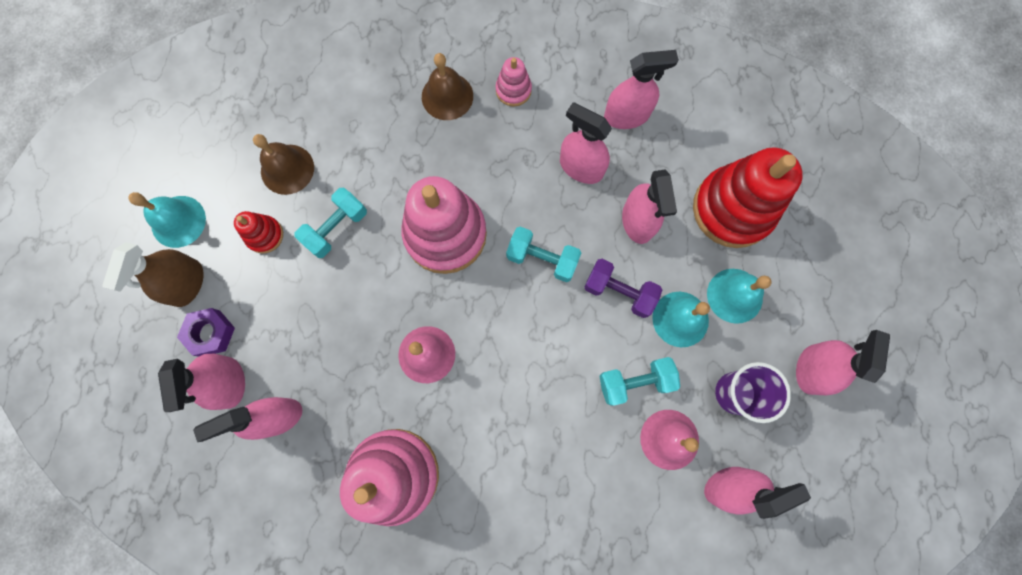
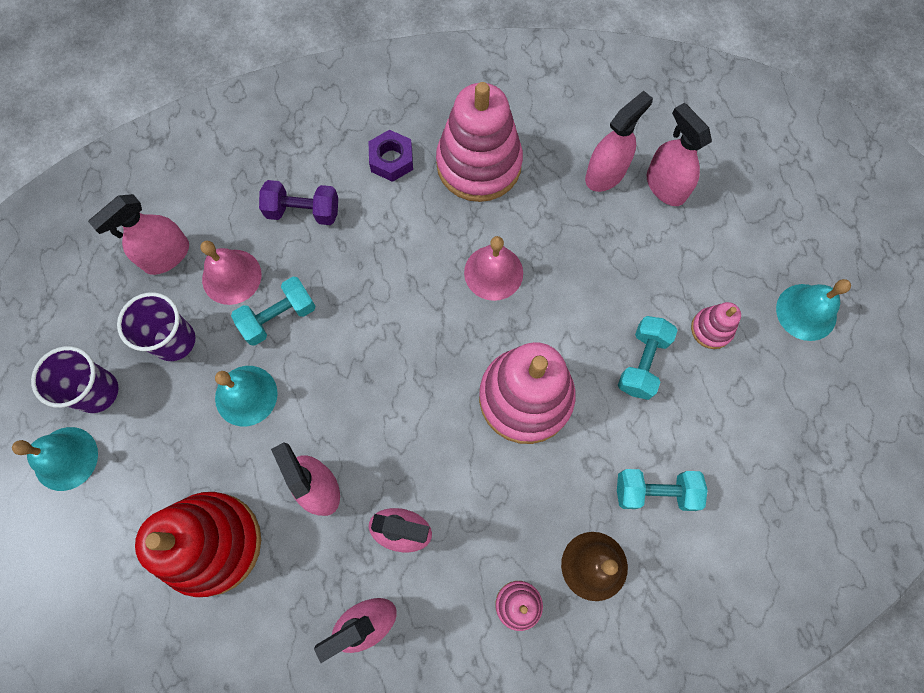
camera: 160 degrees right, 5 degrees down
(187, 283) = (758, 256): brown spray bottle -> none
(210, 333) = (708, 221): purple nut -> purple nut (391, 160)
(264, 235) = (711, 329): red stacking toy -> pink stacking toy
(287, 169) = (728, 407): brown bell -> none
(542, 259) = (412, 407): turquoise dumbbell -> turquoise dumbbell (655, 492)
(619, 292) = (319, 401): purple dumbbell -> purple dumbbell (303, 211)
(734, 295) = (192, 441): turquoise bell -> turquoise bell (65, 458)
(811, 369) = (97, 391): pink spray bottle -> purple cup

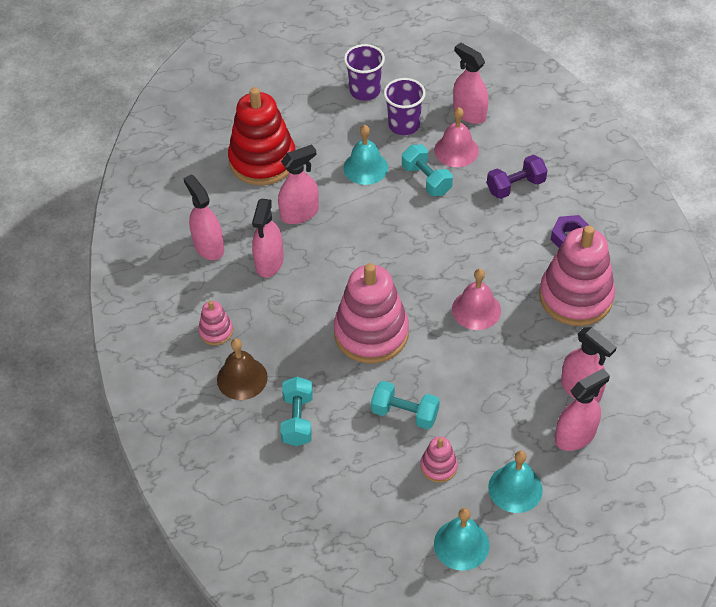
camera: 90 degrees right, 20 degrees down
(65, 458) = (319, 82): turquoise bell -> turquoise bell (515, 488)
(303, 211) = (515, 186): purple dumbbell -> purple dumbbell turned 60 degrees clockwise

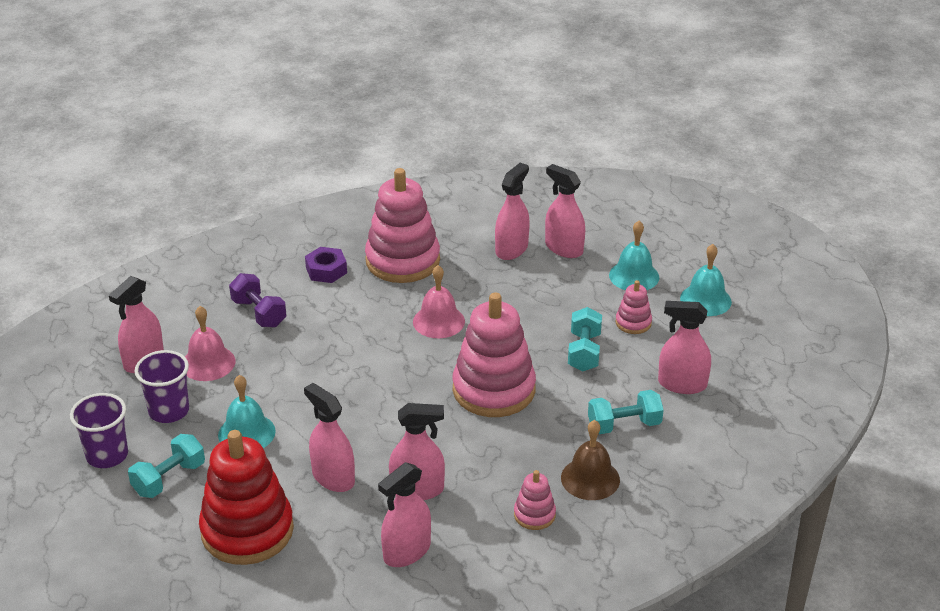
camera: 105 degrees left, 15 degrees down
(338, 482) = (682, 384): none -> pink spray bottle
(426, 180) = (259, 380): turquoise dumbbell -> turquoise dumbbell (169, 479)

